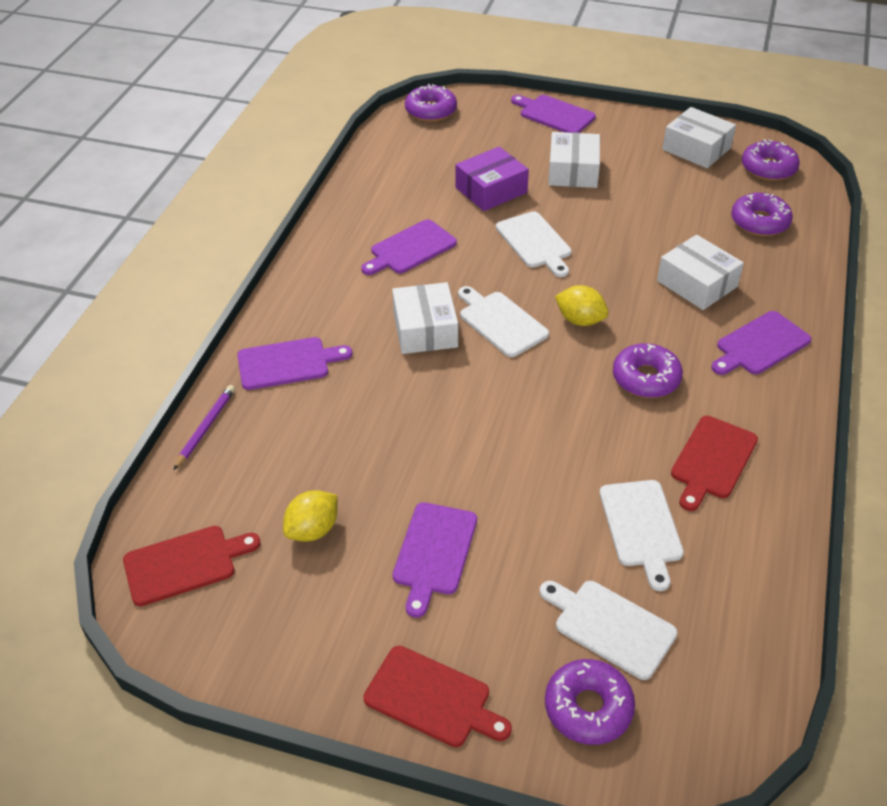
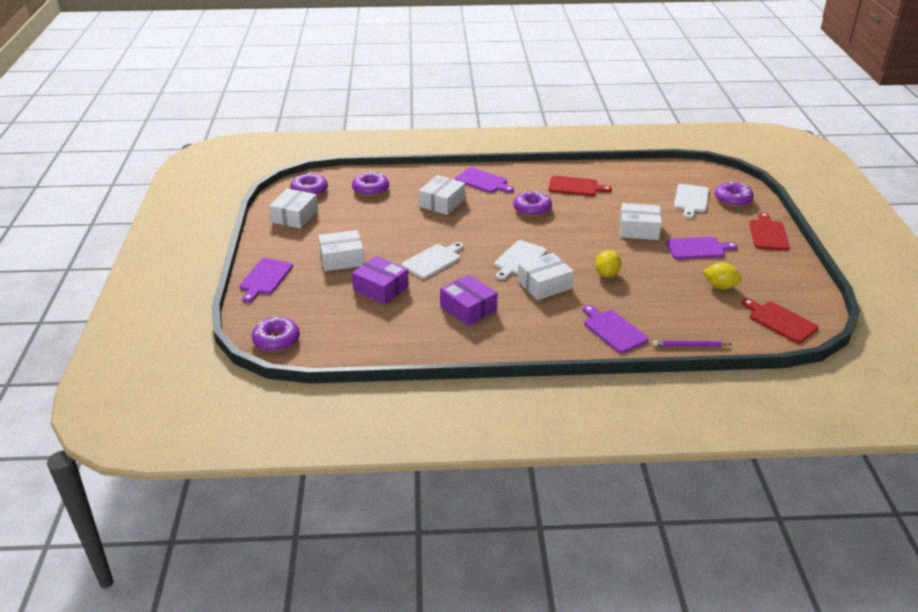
camera: 110 degrees left, 10 degrees down
(410, 249) = (468, 308): purple cutting board -> purple box
(529, 494) = (639, 229): none -> white box
(580, 320) = (499, 234): yellow lemon -> yellow lemon (606, 274)
(641, 527) = (631, 199): white cutting board -> none

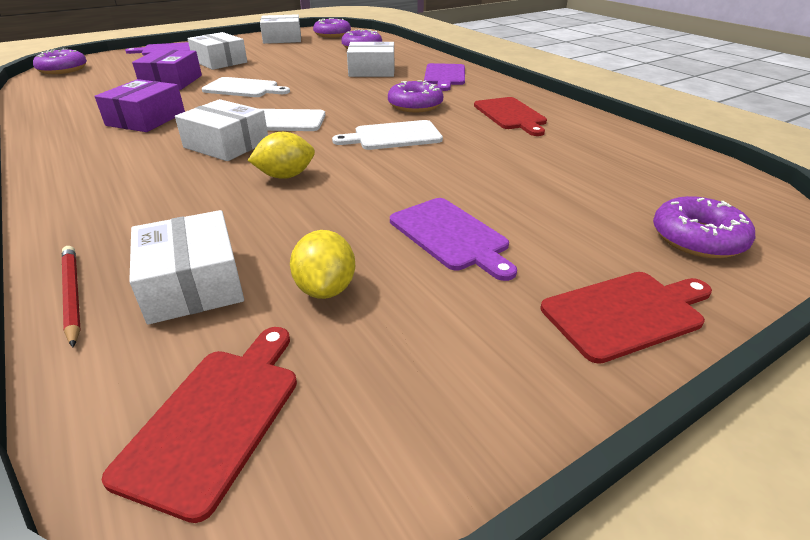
camera: 60 degrees right, 0 degrees up
(613, 330) = (116, 210): purple cutting board -> none
(639, 229) = (450, 174): white box -> white box (193, 284)
(690, 346) = (72, 295): purple pencil -> red pencil
(691, 200) = (618, 197): white cutting board -> white cutting board (393, 136)

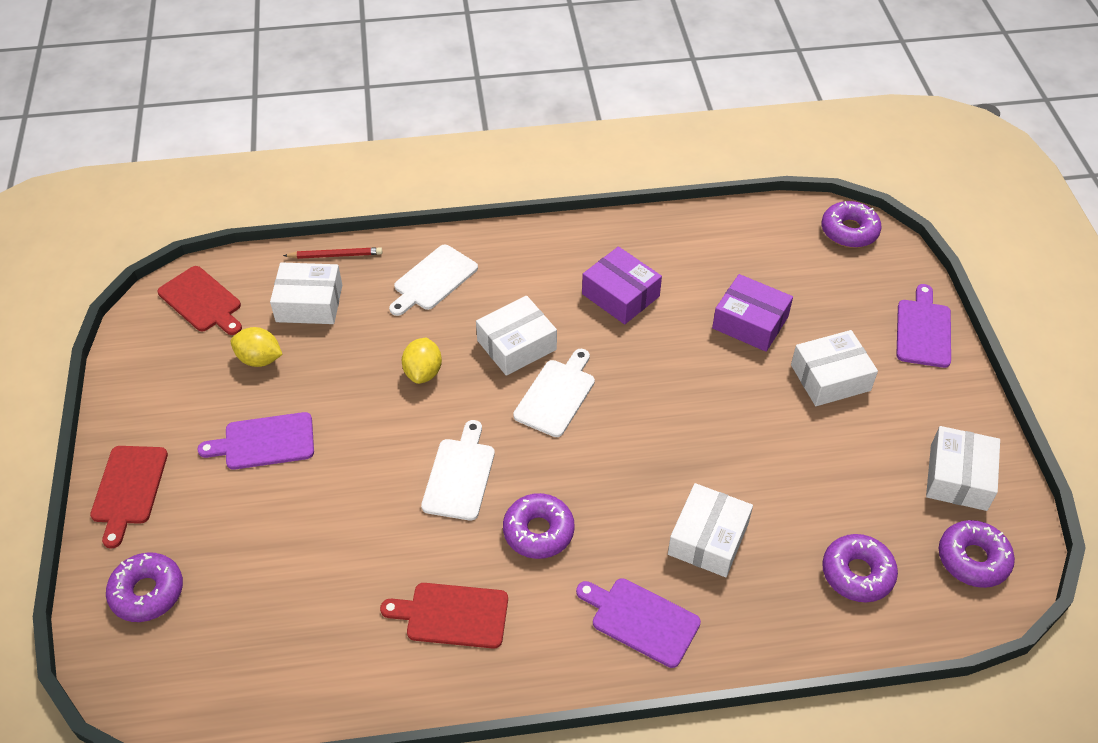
camera: 115 degrees right, 15 degrees up
(244, 88) = (689, 383): white cutting board -> white cutting board (433, 280)

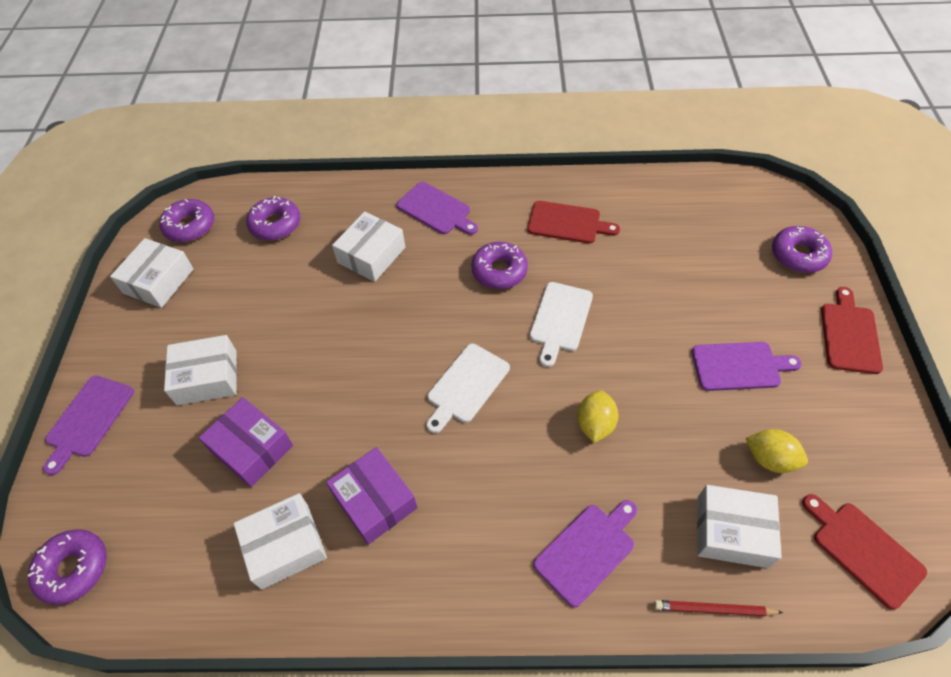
camera: 170 degrees left, 5 degrees up
(433, 280) = (587, 550): white cutting board -> purple cutting board
(516, 345) = (498, 447): white box -> white box (285, 546)

